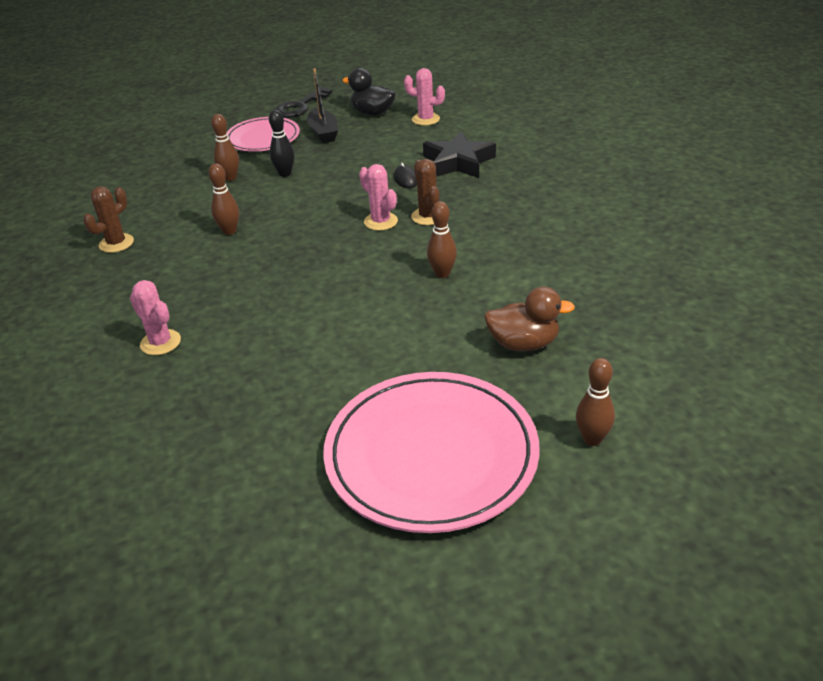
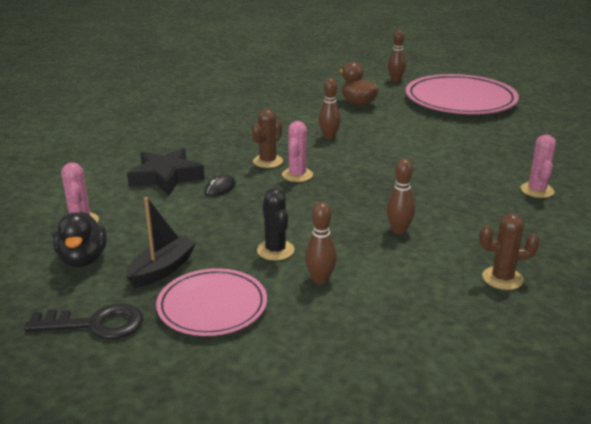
camera: 130 degrees left, 10 degrees down
(285, 174) = (275, 250): black bowling pin -> black cactus

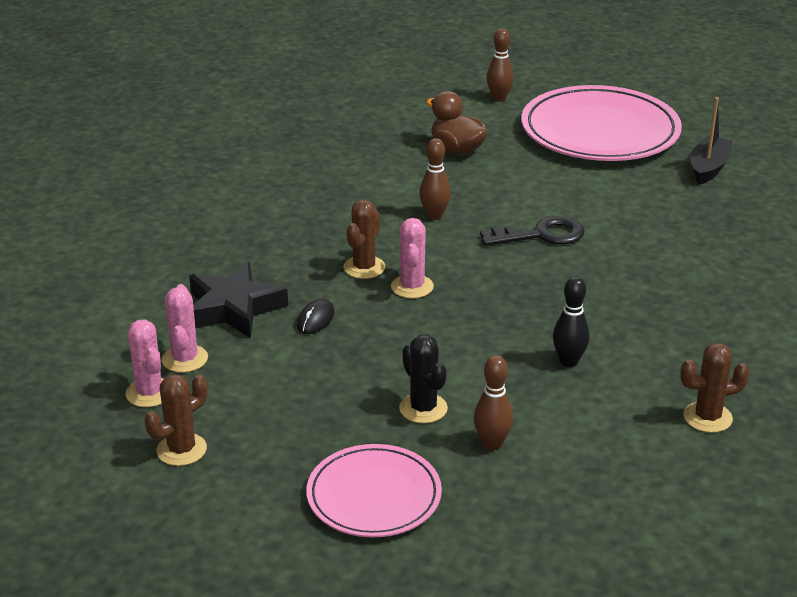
camera: 10 degrees left, 5 degrees up
(83, 259) = (181, 450): black duck -> brown cactus
(95, 324) = (241, 537): black key -> black key (540, 235)
(162, 269) = (290, 452): black boat -> black boat (708, 168)
(399, 230) = (568, 361): brown bowling pin -> black bowling pin
(537, 190) = (728, 281): pink cactus -> pink cactus (185, 359)

